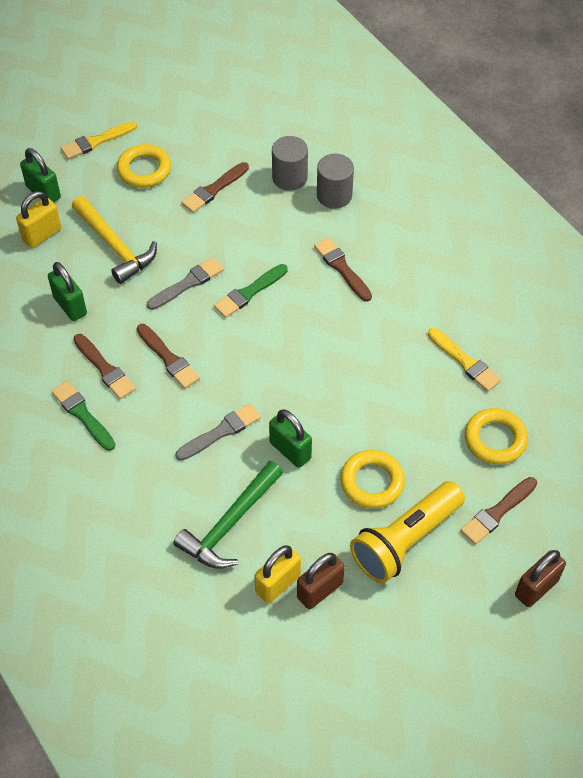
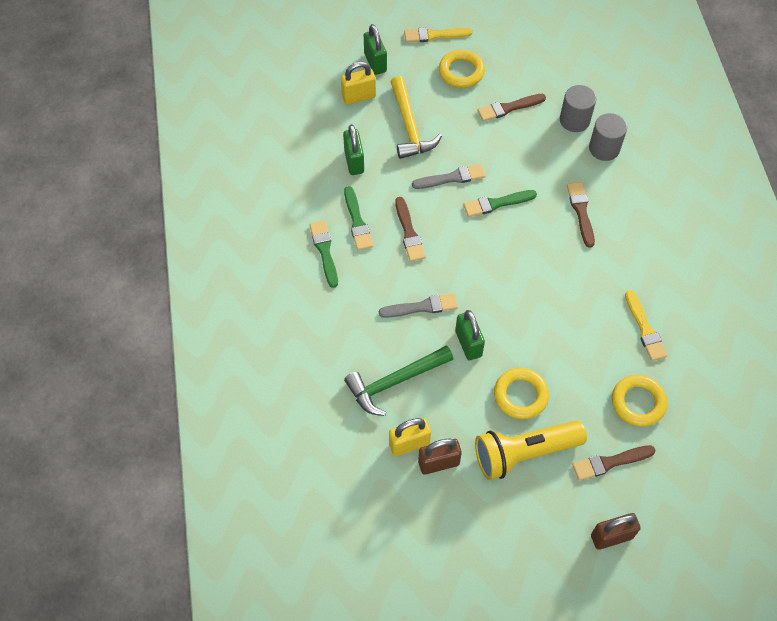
camera: 25 degrees right, 5 degrees up
(105, 369) = (357, 222): brown brush -> green brush

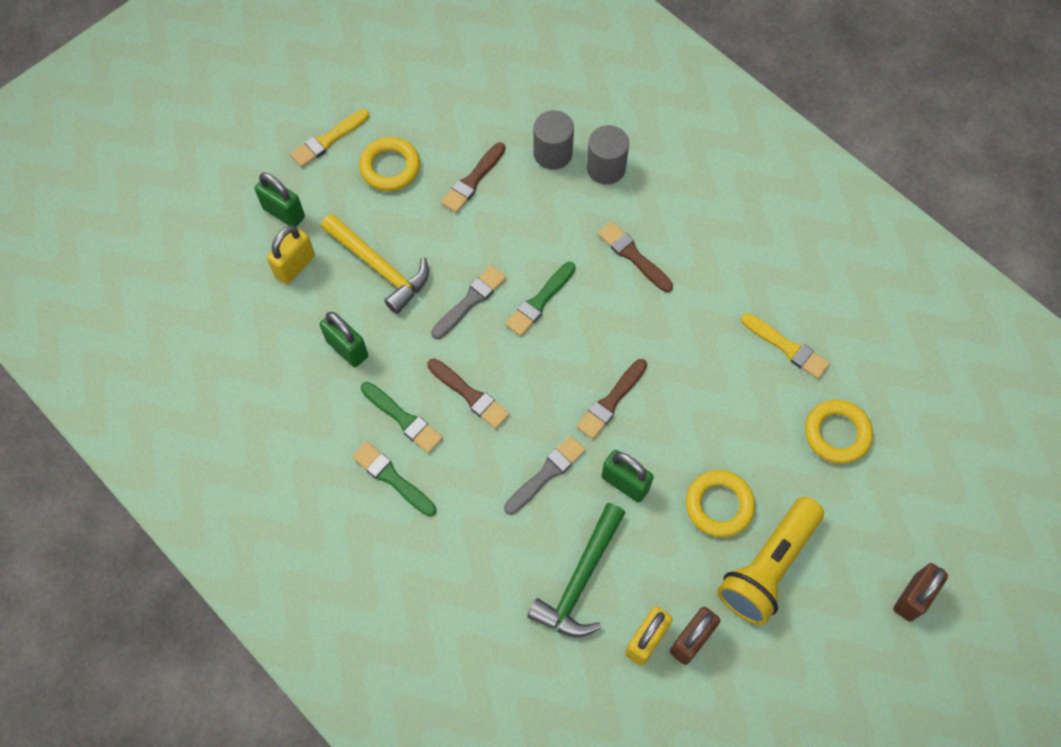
camera: 35 degrees left, 5 degrees up
(610, 462) = (856, 518): brown brush -> brown brush (611, 401)

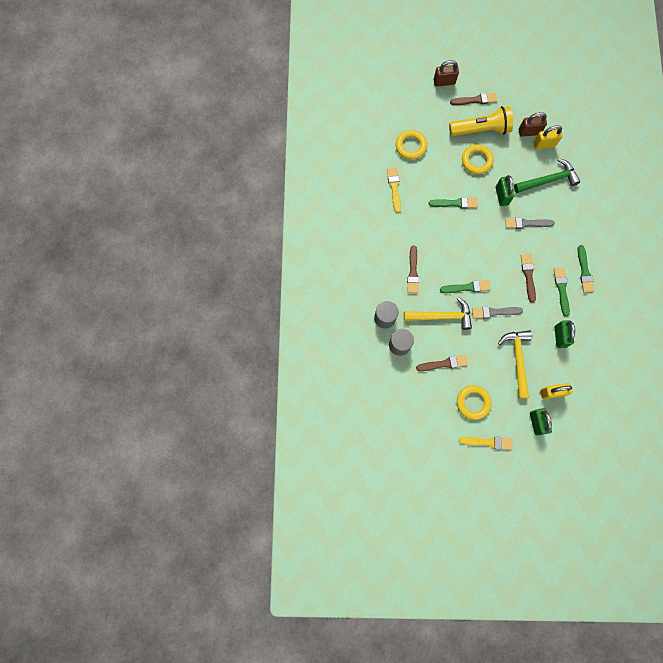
camera: 135 degrees left, 10 degrees up
(535, 233) = (441, 316): none -> yellow hammer
(611, 401) = (478, 227): brown brush -> brown brush (475, 100)
(679, 406) = (455, 203): none -> green brush

